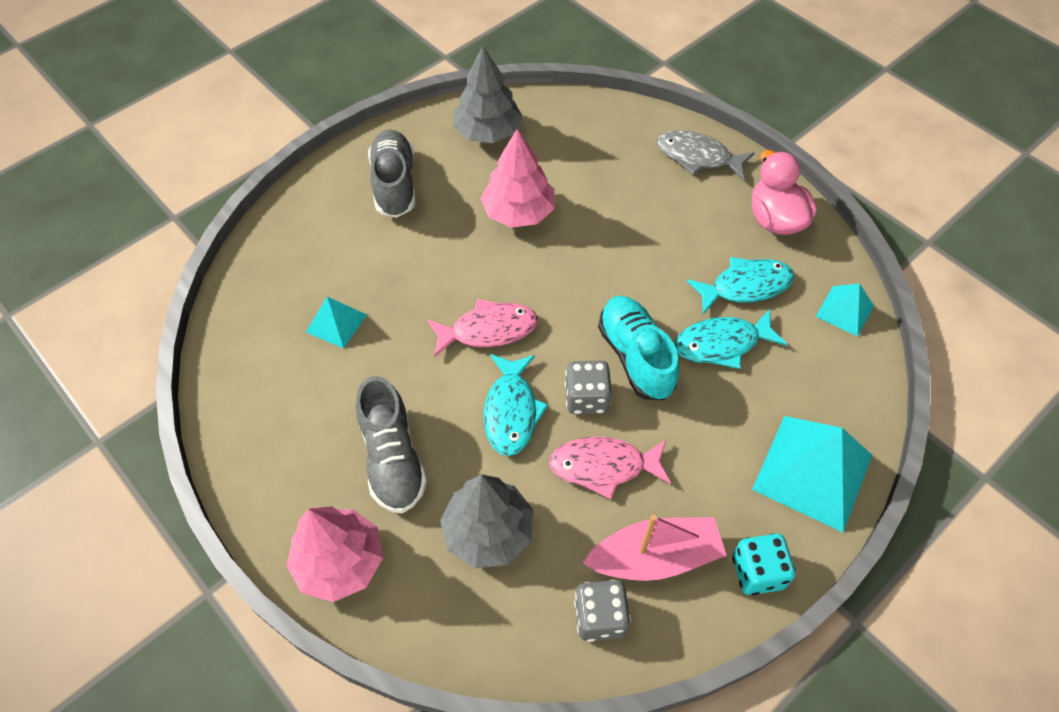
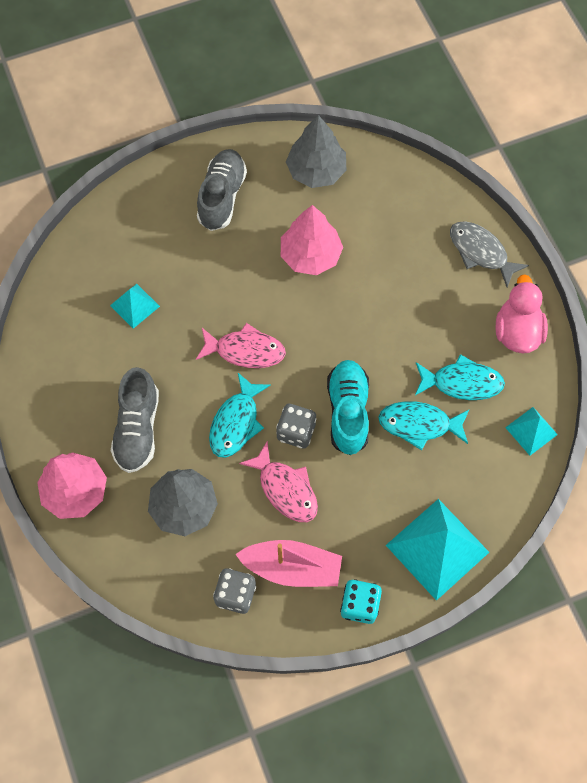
camera: 20 degrees right, 10 degrees up
(604, 466) = (285, 489): pink fish -> pink fish turned 150 degrees counterclockwise

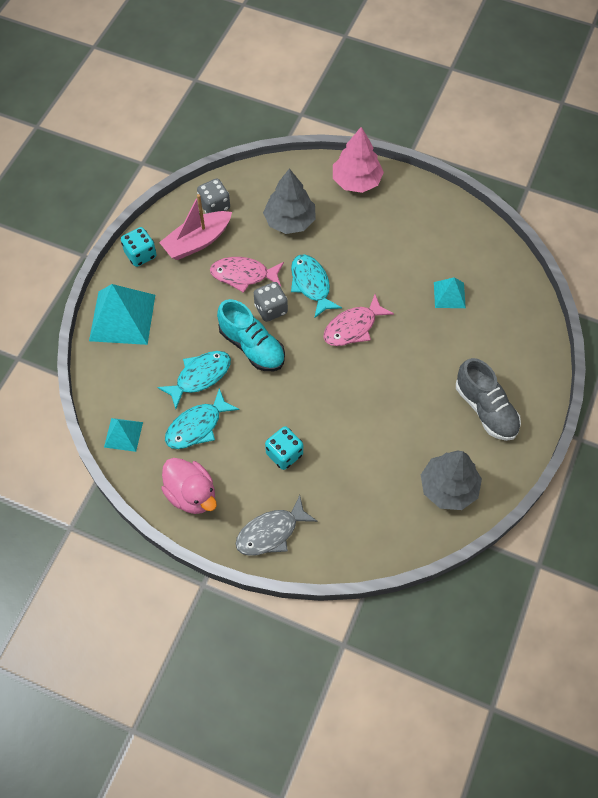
camera: 135 degrees right, 5 degrees down
(137, 428) = (362, 235): grey shoe -> none
(310, 255) = (382, 423): pink tree -> none
(413, 299) = (284, 454): none -> turquoise dice
(480, 252) = (271, 532): grey fish -> grey fish turned 150 degrees clockwise

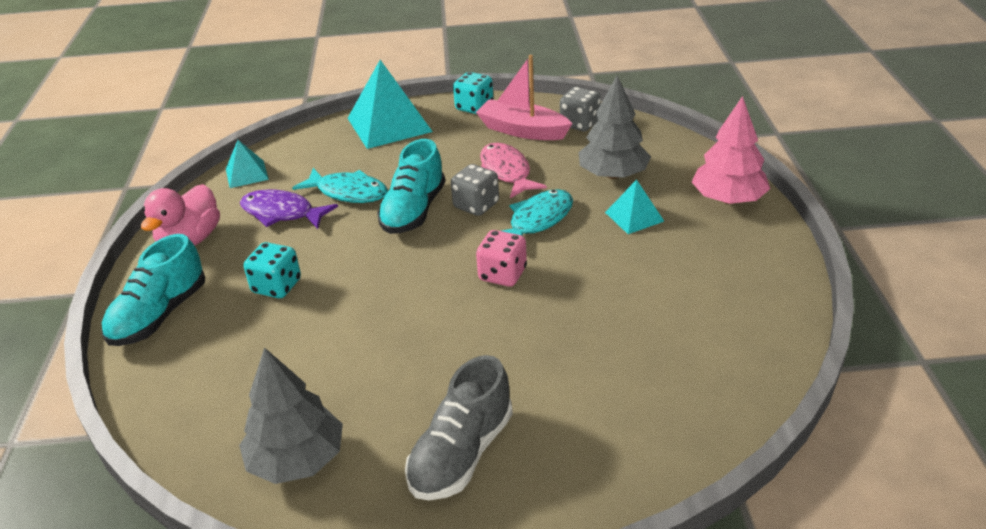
camera: 65 degrees right, 25 degrees down
(197, 426) = (282, 213): turquoise fish -> purple fish
(271, 532) = (159, 315): grey fish -> turquoise shoe
(353, 327) = (502, 274): pink fish -> pink dice
(449, 295) = (633, 342): turquoise pyramid -> turquoise pyramid (634, 216)

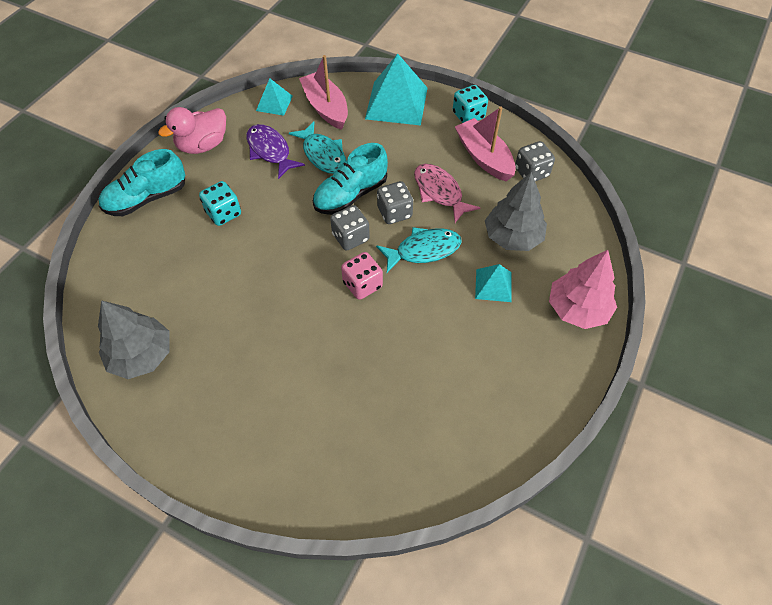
camera: 30 degrees right, 20 degrees up
(313, 156) = (326, 108): none -> pink boat
(449, 243) = (350, 237): none -> grey dice
(461, 453) = (228, 411): grey shoe -> none
(506, 172) = (439, 192): pink fish -> pink fish turned 45 degrees counterclockwise

